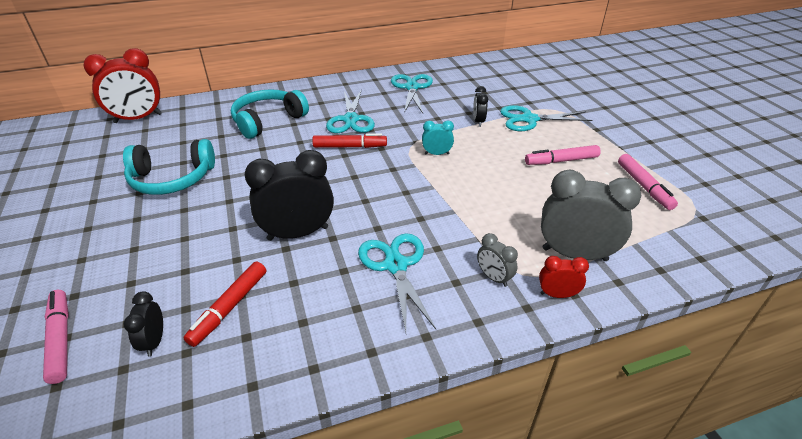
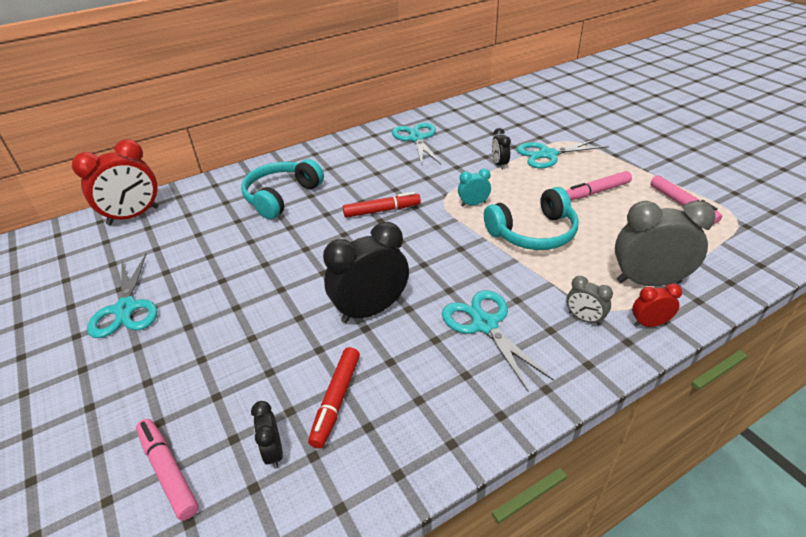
camera: 10 degrees left, 0 degrees up
(172, 179) = (206, 276): turquoise headphones -> turquoise headphones (533, 233)
(351, 120) = (369, 182): turquoise scissors -> turquoise scissors (126, 308)

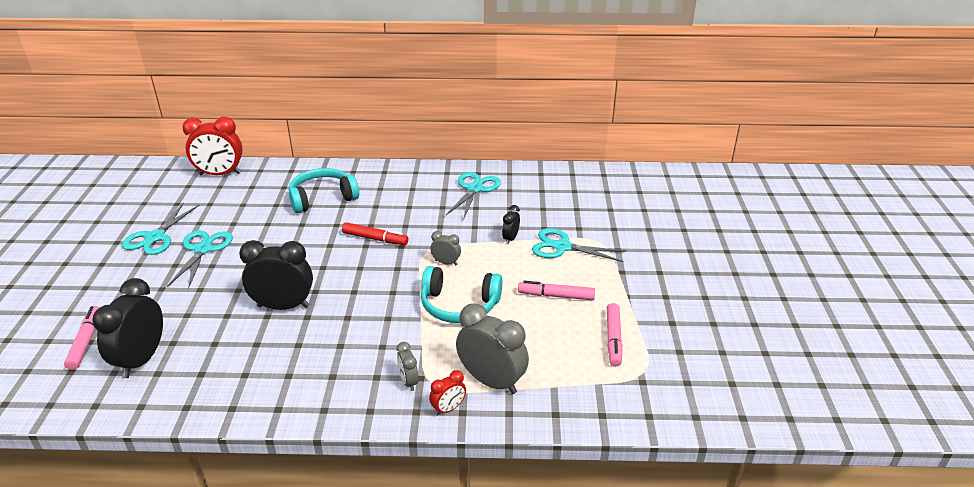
camera: 30 degrees right, 5 degrees down
(273, 452) = (141, 360): black clock -> black clock, size x2.04
(336, 400) = (202, 350): red marker -> none
(473, 204) = (446, 263): turquoise clock -> grey clock
(484, 324) = (339, 351): turquoise scissors -> turquoise scissors (203, 249)
(649, 323) = (448, 408): red clock -> red clock turned 120 degrees clockwise

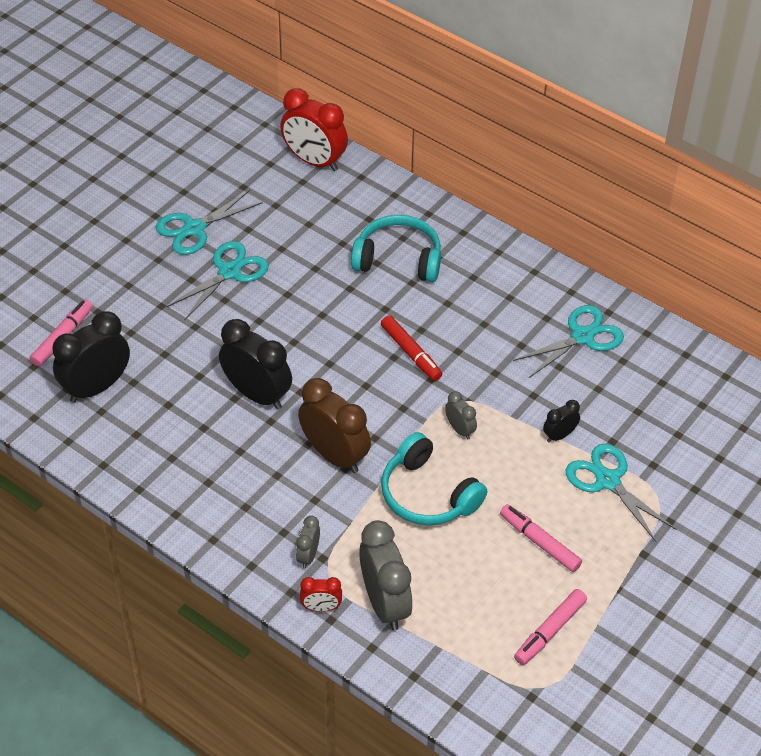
camera: 35 degrees right, 15 degrees up
(373, 314) = (334, 455): none -> brown clock

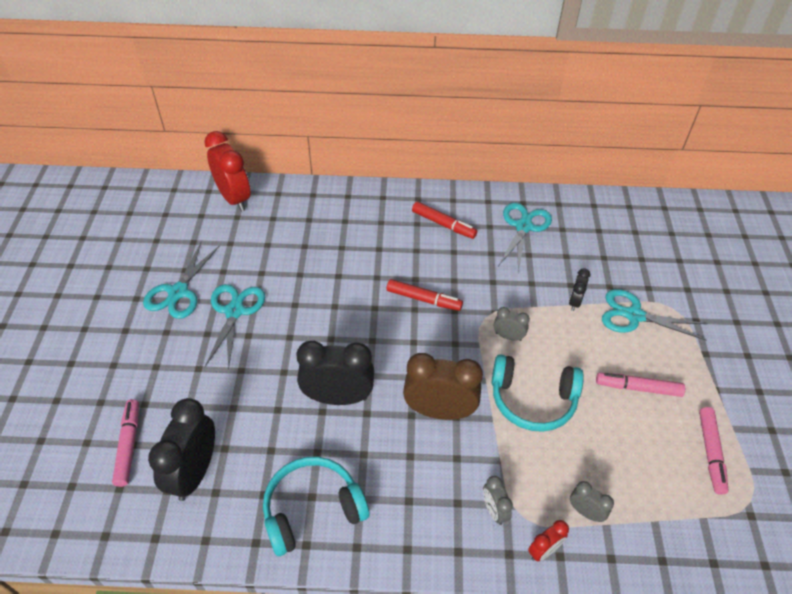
camera: 35 degrees left, 0 degrees up
(314, 161) = (234, 198): red clock -> red clock turned 120 degrees counterclockwise
(385, 603) = (585, 512): grey clock -> grey clock, size x0.49
(398, 259) = (355, 237): turquoise headphones -> turquoise headphones (312, 510)
(499, 291) = (443, 224): none -> red marker

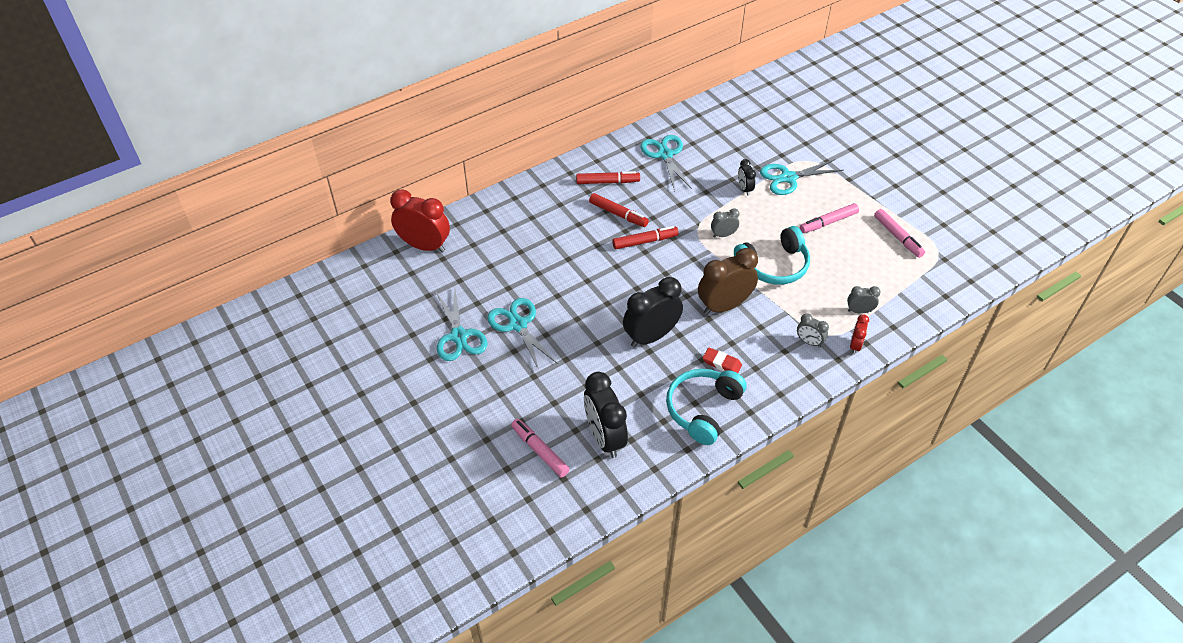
camera: 35 degrees left, 0 degrees up
(378, 472) = (721, 363): none -> red eraser
(424, 259) = (618, 214): none -> red marker

